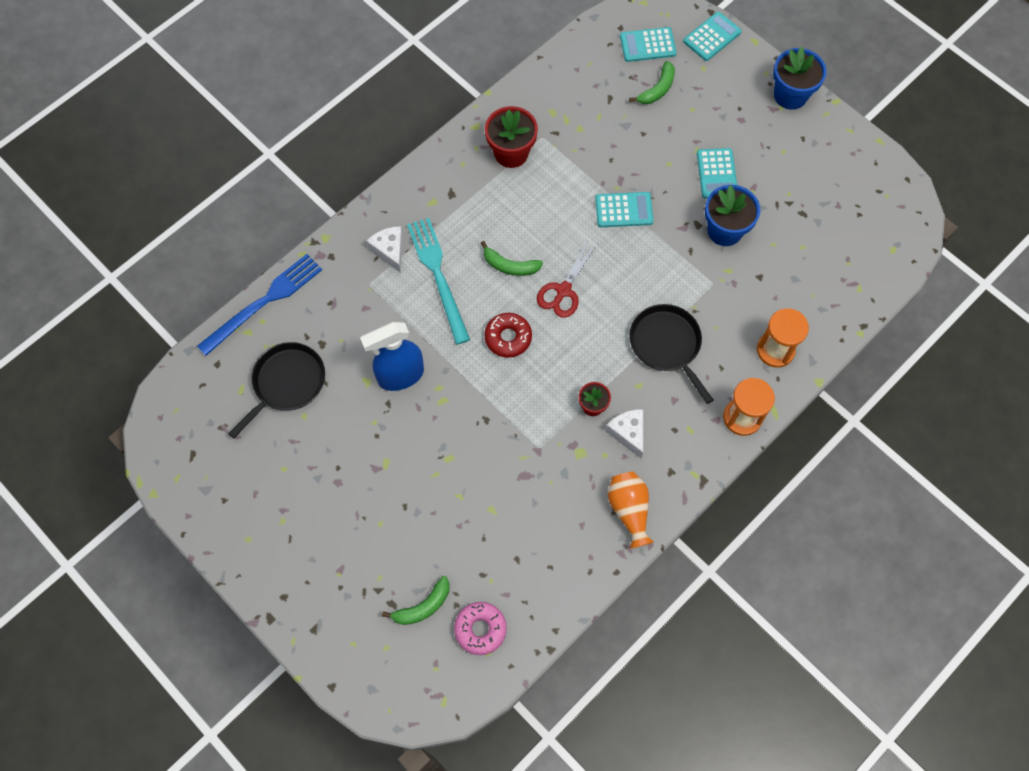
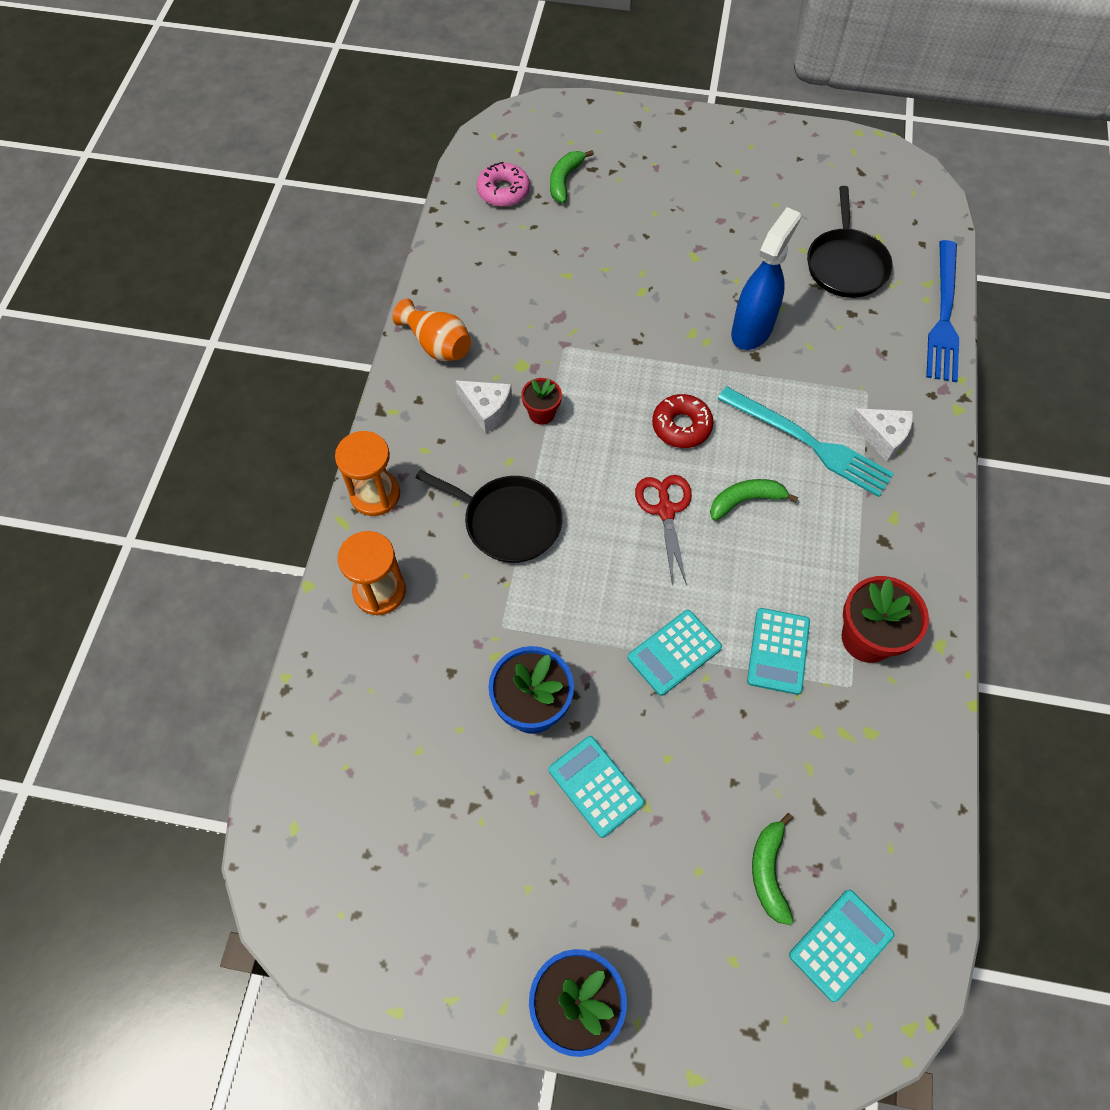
camera: 145 degrees right, 5 degrees down
(712, 37) = (762, 1036): turquoise calculator -> turquoise calculator (778, 651)

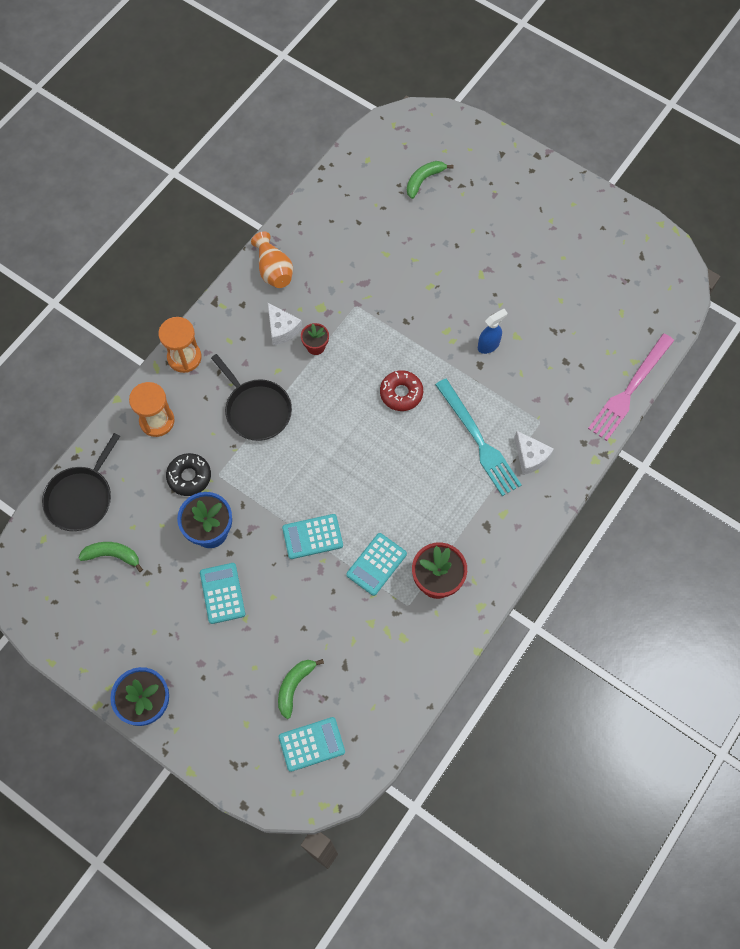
camera: 25 degrees right, 5 degrees up
(463, 646) = (189, 477): none -> black donut
(503, 191) = (377, 172): pink donut -> none
(665, 510) = (358, 445): red scissors -> none
(745, 501) = (413, 461): green banana -> green banana (112, 555)
(752, 330) = (488, 345): blue spray bottle -> blue spray bottle, size x0.58
(846, 264) = (584, 323): black pan -> black pan (81, 498)
(944, 315) = (630, 390): blue fork -> pink fork

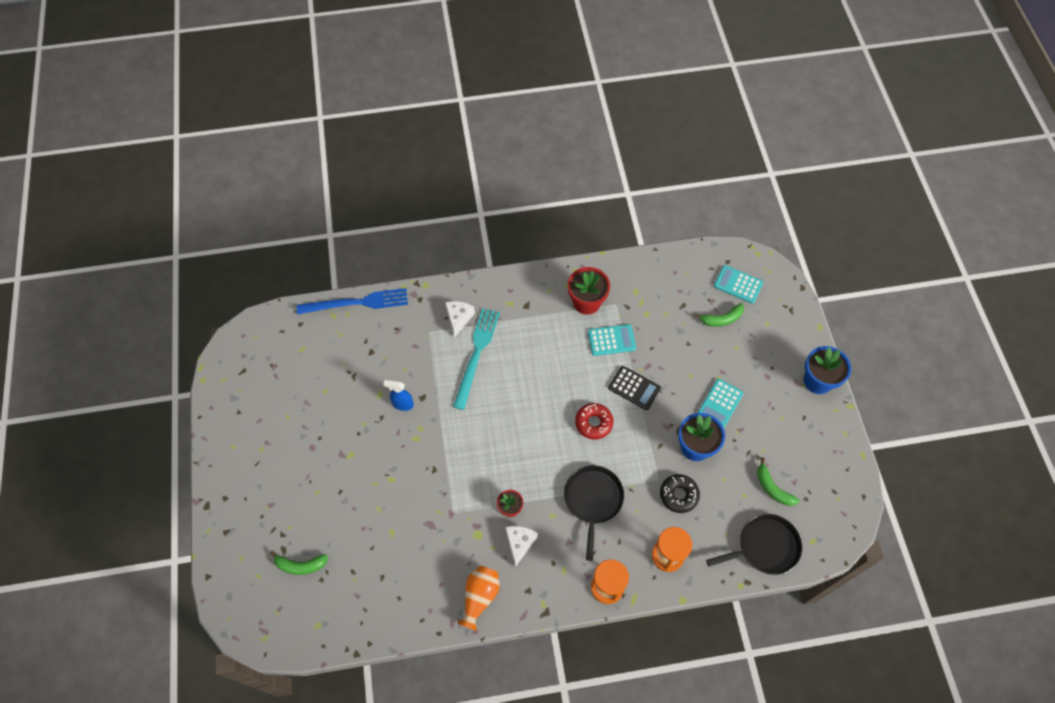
camera: 135 degrees left, 5 degrees down
(312, 536) = (634, 388): turquoise calculator -> black calculator
(401, 393) = (490, 424): red donut -> red donut (593, 423)
(630, 390) = (357, 303): pink fork -> blue fork

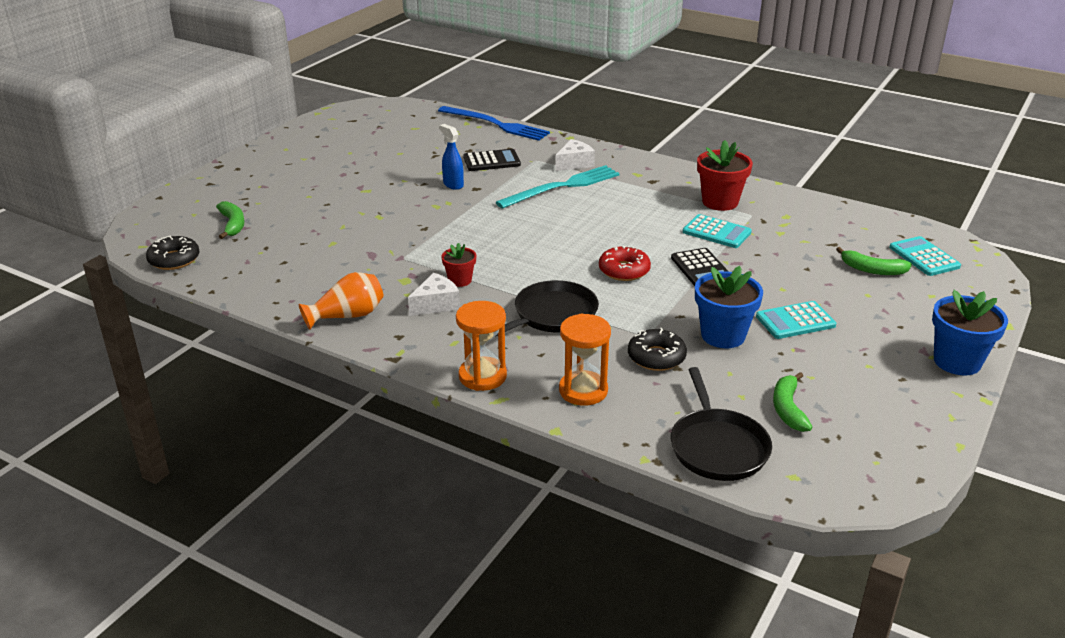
camera: 40 degrees right, 30 degrees down
(300, 565) = (232, 224): green banana -> green banana turned 150 degrees counterclockwise
(305, 633) = (174, 260): none -> black donut
(400, 355) = (491, 161): none -> black calculator
(764, 547) = (717, 447): black pan -> black pan turned 60 degrees clockwise

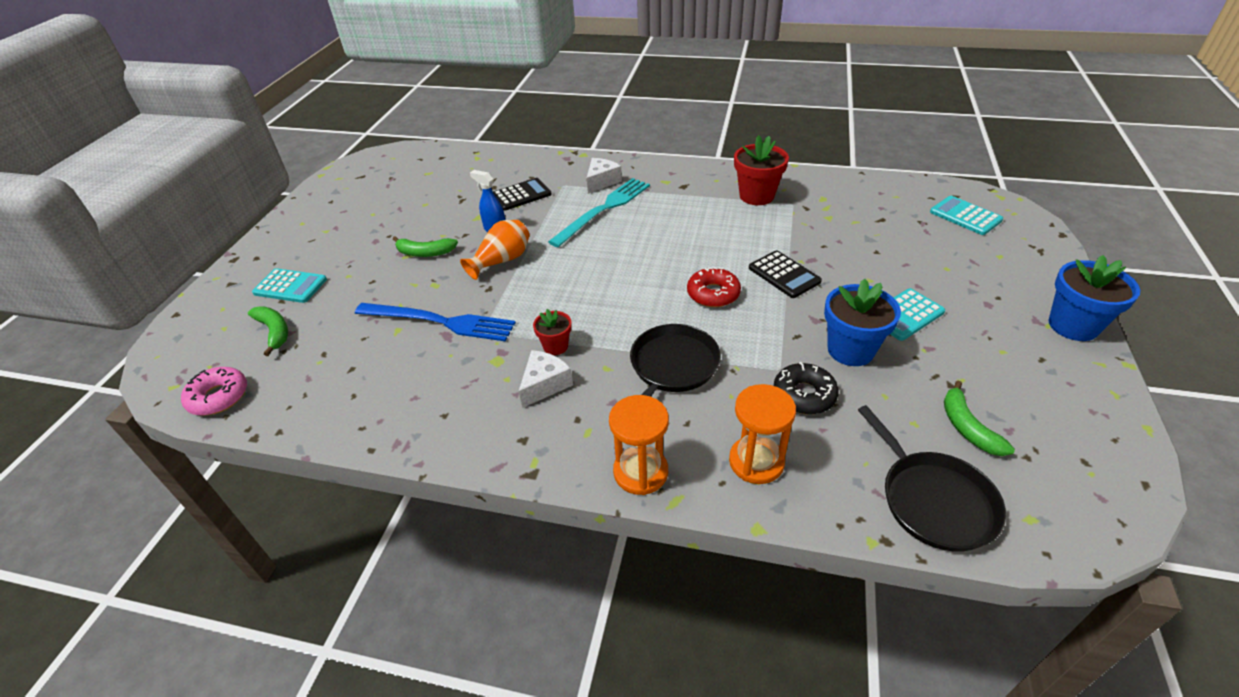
camera: 15 degrees left, 10 degrees up
(174, 260) = (218, 397): black donut -> pink donut
(347, 316) = (453, 426): orange vase -> orange vase (502, 261)
(496, 124) = (506, 154): blue fork -> blue fork (440, 321)
(716, 232) = (773, 230): turquoise calculator -> turquoise calculator (290, 286)
(872, 270) = (932, 240): green banana -> green banana (425, 253)

